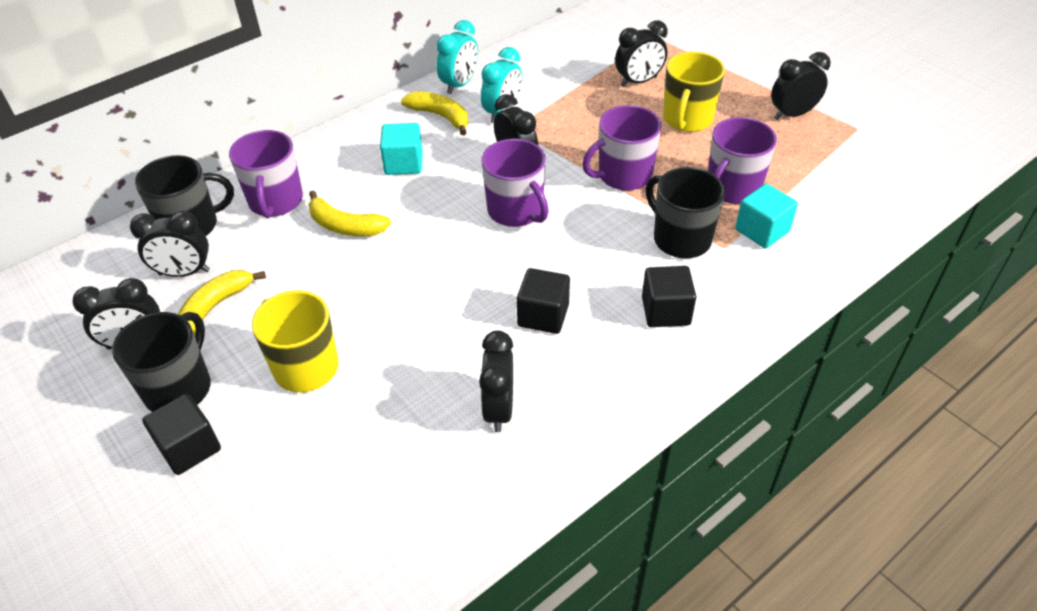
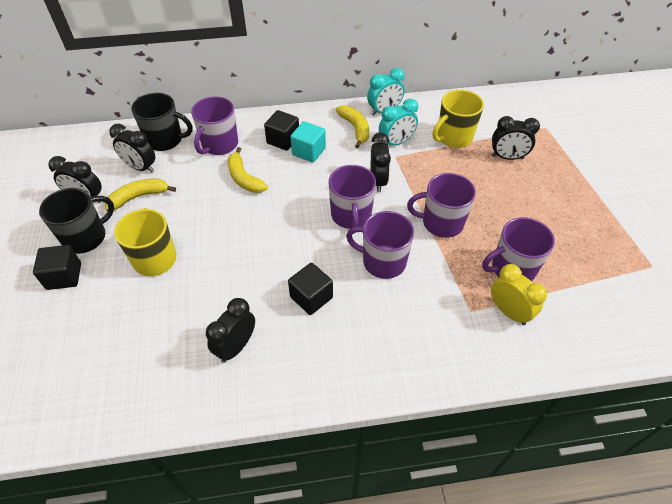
camera: 30 degrees right, 5 degrees up
(593, 242) = (383, 261): none -> purple mug
(665, 311) = (392, 336): black cube -> black cube (283, 140)
(680, 239) = (444, 289): black mug -> none
(687, 119) = (520, 200): yellow mug -> yellow mug (453, 137)
(762, 231) = (508, 312): turquoise cube -> yellow clock
(792, 114) = (606, 231): black clock -> none

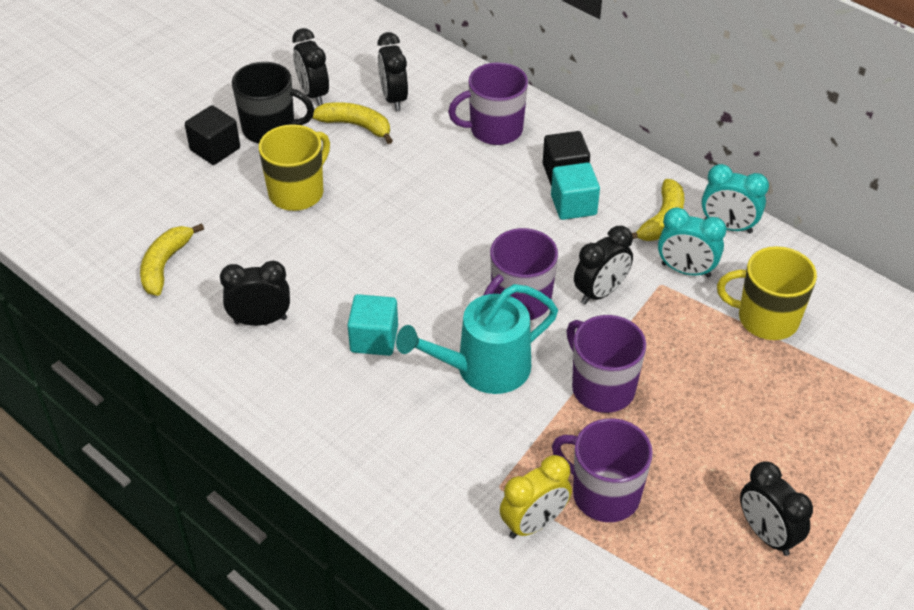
camera: 50 degrees right, 5 degrees down
(165, 140) = (451, 87): black mug -> none
(244, 178) = (471, 182): yellow banana -> yellow banana (165, 265)
(311, 297) = (374, 339): black cube -> turquoise cube
(383, 261) = (484, 368): purple mug -> turquoise watering can
(507, 157) = (797, 392): black clock -> black clock (767, 534)
(508, 312) = (534, 523): yellow clock -> yellow clock turned 45 degrees clockwise

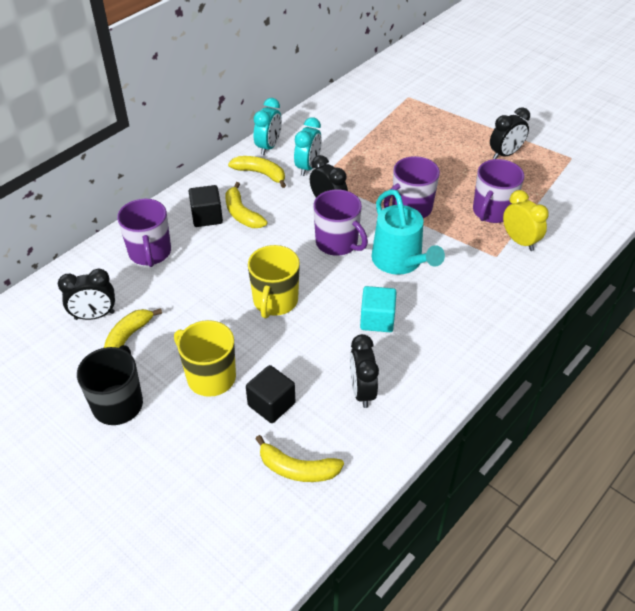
camera: 90 degrees left, 0 degrees up
(215, 149) = (140, 446): black cube -> black cube (271, 404)
(313, 94) = (73, 374): black clock -> none
(573, 205) = (242, 214): turquoise cube -> yellow banana
(766, 319) = (349, 139): yellow mug -> yellow mug (275, 301)

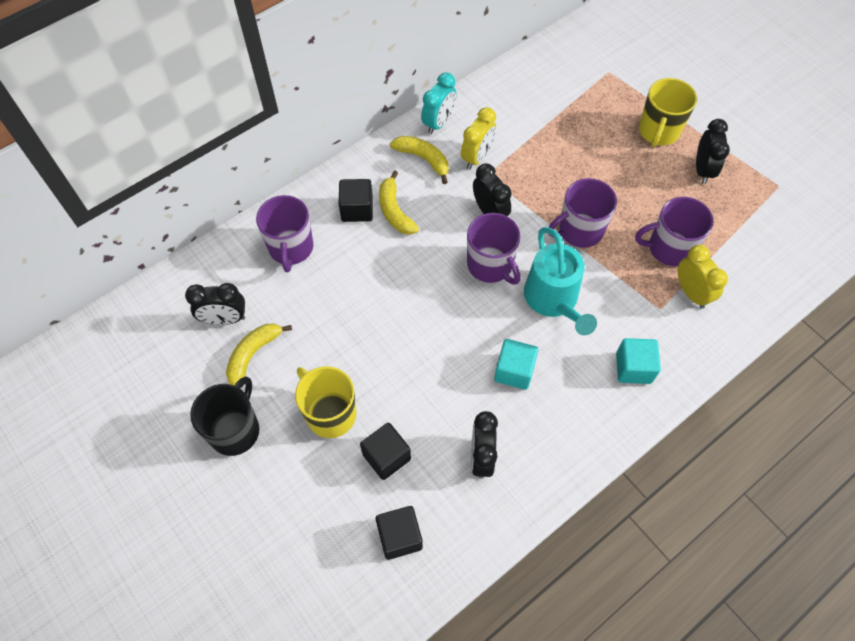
camera: 10 degrees right, 15 degrees up
(275, 301) = (411, 330): yellow mug -> yellow mug (658, 131)
(297, 469) = (399, 536): yellow banana -> black cube
(308, 167) = (477, 157): turquoise clock -> yellow clock
(484, 303) = (633, 368): none -> turquoise cube
(492, 211) = (669, 248): purple mug -> purple mug turned 45 degrees clockwise
(505, 154) = (702, 170): black clock -> black clock turned 60 degrees counterclockwise

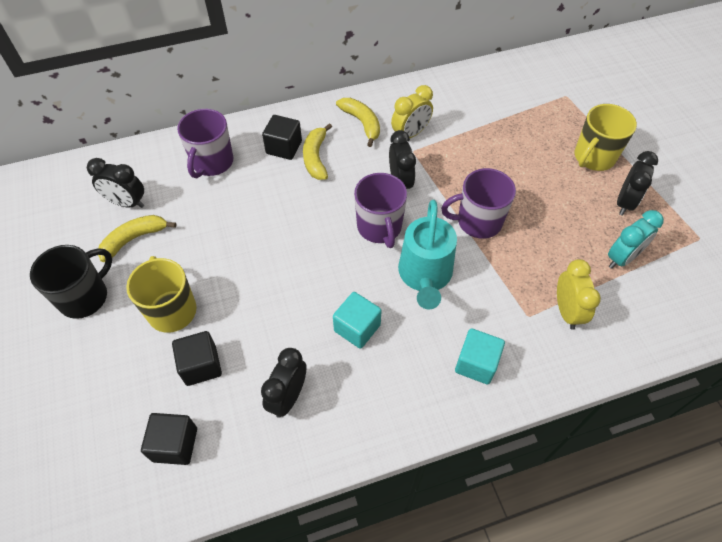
camera: 20 degrees right, 5 degrees down
(438, 123) = (389, 98): turquoise clock -> turquoise clock (622, 258)
(669, 248) = (561, 263): purple mug -> none

